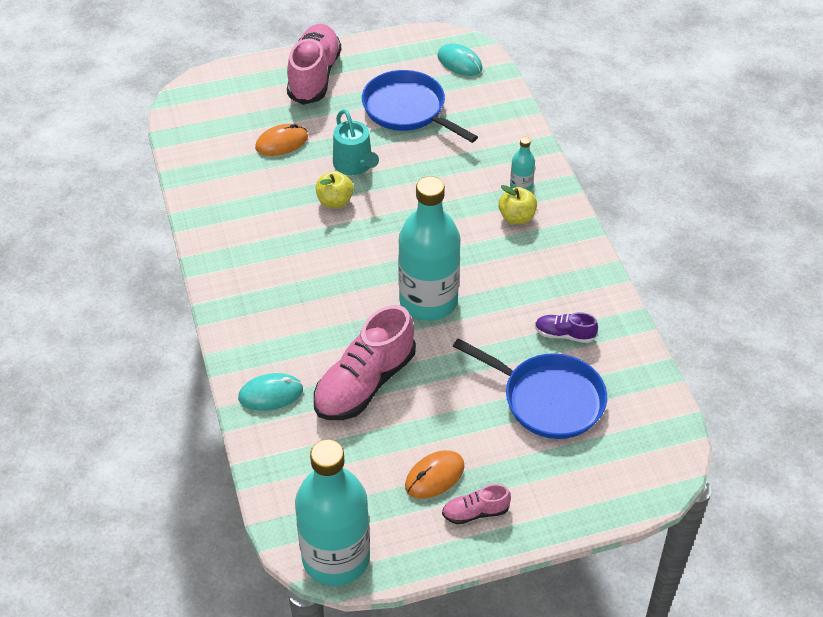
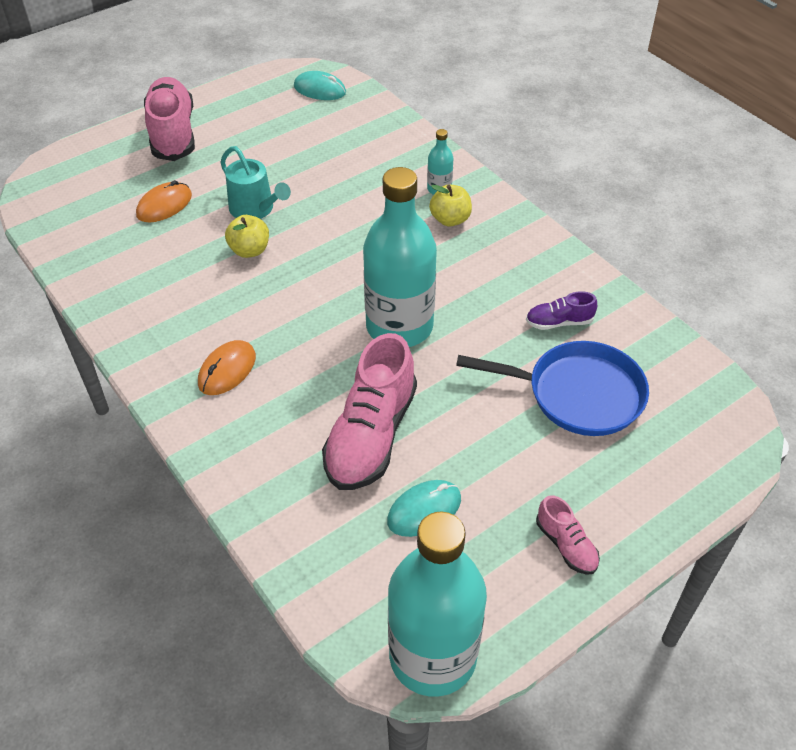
camera: 20 degrees left, 0 degrees up
(270, 394) = (266, 480): turquoise mouse -> turquoise mouse (424, 510)
(408, 110) = (287, 144): blue pan -> none
(434, 476) = (500, 518): orange mouse -> orange mouse (227, 370)
(475, 512) = (566, 545): pink shoe -> pink shoe turned 90 degrees counterclockwise

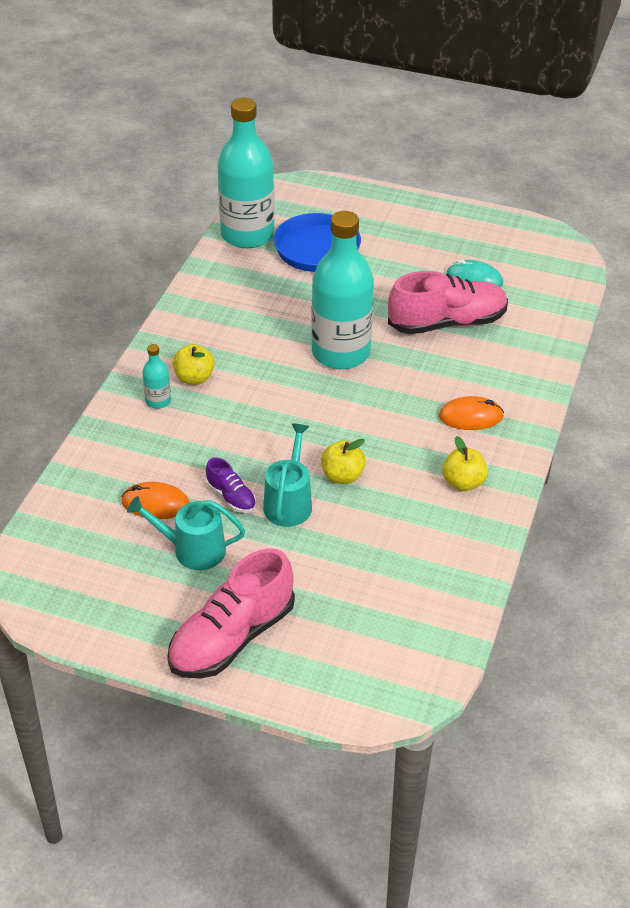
camera: 125 degrees left, 5 degrees down
(162, 317) = (463, 482): none -> yellow apple
(164, 205) = (341, 569): orange mouse -> orange mouse (155, 503)
(264, 146) = (193, 550): none -> turquoise watering can
(320, 89) = (57, 563): turquoise mouse -> none
(433, 656) = (553, 241): turquoise bottle -> turquoise bottle (247, 235)
(559, 322) = (260, 282): purple shoe -> purple shoe (231, 497)
(566, 545) = (436, 222): pink shoe -> none

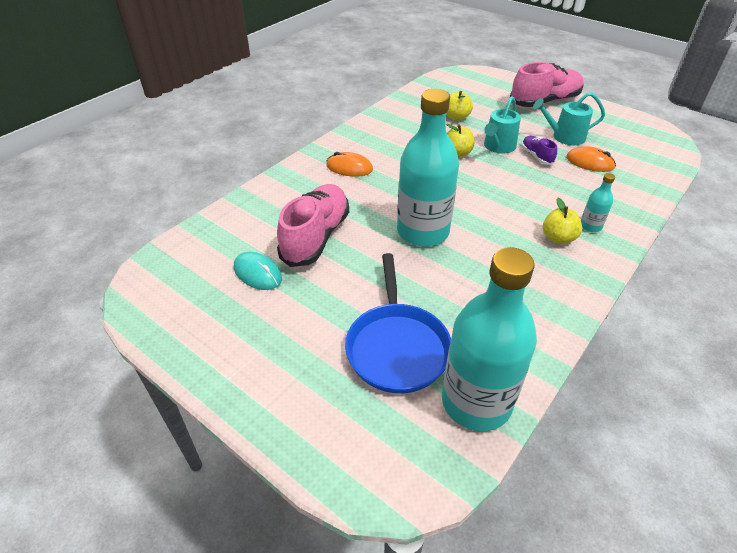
camera: 160 degrees left, 0 degrees up
(193, 550) = (564, 137): turquoise watering can -> turquoise watering can turned 150 degrees clockwise
(447, 323) = (316, 237): pink shoe -> pink shoe turned 105 degrees clockwise
(463, 482) = (381, 136): yellow apple -> yellow apple (456, 117)

